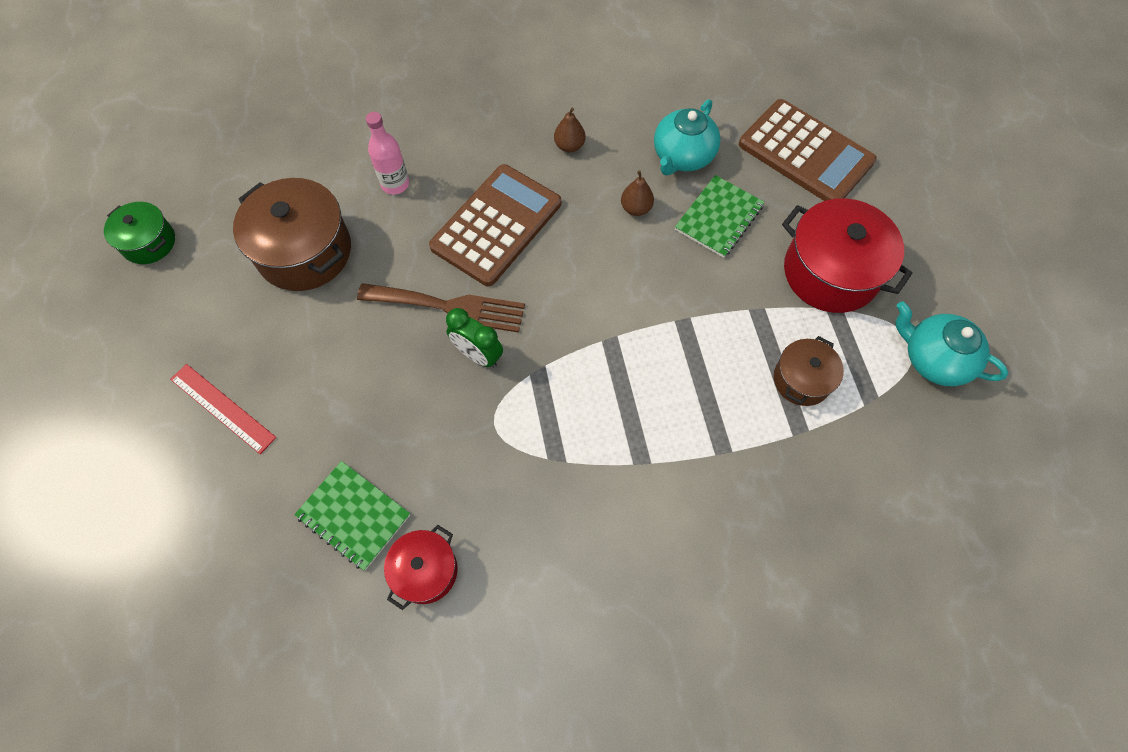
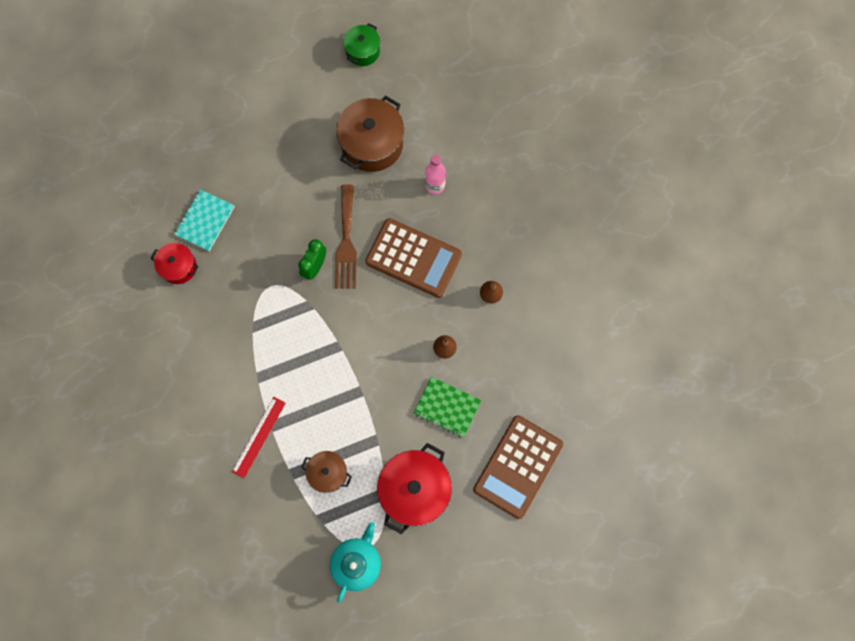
camera: 80 degrees right, 10 degrees up
(222, 408) = (259, 131): red ruler -> red ruler (259, 437)
(353, 515) = (205, 221): green notebook -> turquoise notebook
(682, 156) = (496, 376): turquoise teapot -> none

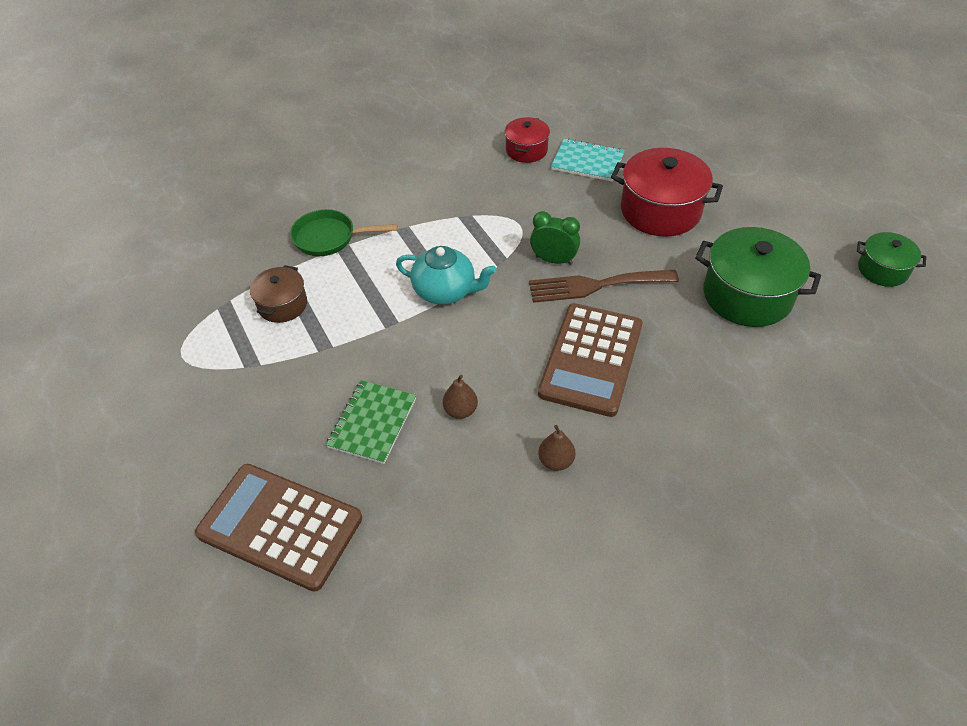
camera: 85 degrees right, 25 degrees down
(259, 437) = (329, 238): red ruler -> green pan
(357, 562) = (164, 346): turquoise teapot -> turquoise teapot (445, 291)
(372, 144) = (747, 295): brown pot -> green pot
(415, 489) = (254, 397): red pot -> red pot (660, 210)
(435, 185) = (712, 372): pink bottle -> none

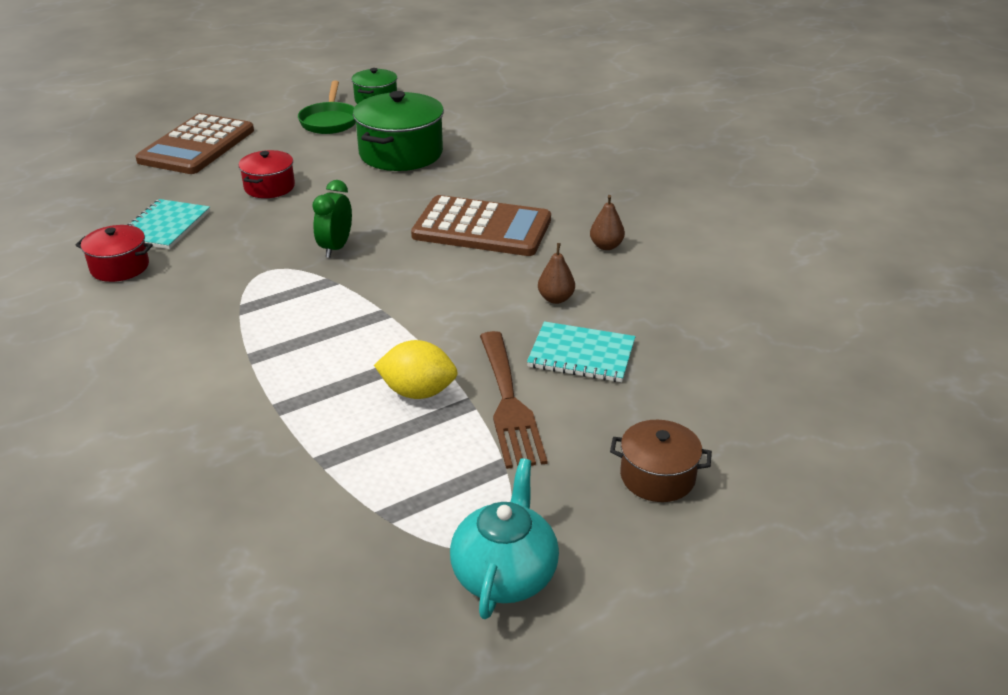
camera: 95 degrees left, 15 degrees down
(280, 526) = (730, 405): brown calculator -> brown calculator (197, 146)
(282, 305) = (390, 452): brown pot -> brown pot (657, 477)
(329, 238) = (254, 424): green pan -> green pan (329, 121)
(344, 317) = (418, 392): none -> yellow lemon
(372, 423) = (581, 354): green notebook -> turquoise notebook
(445, 291) = (377, 317): turquoise teapot -> turquoise teapot (505, 574)
(595, 285) = (379, 224): brown fork -> brown fork (509, 404)
(660, 210) = (269, 187): red pot -> red pot, size x0.57

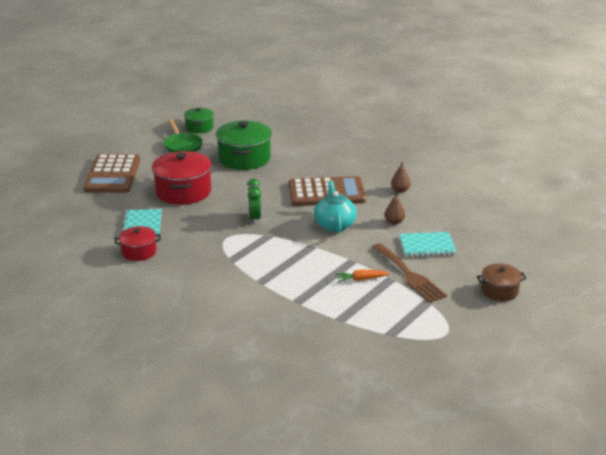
camera: 20 degrees left, 5 degrees down
(269, 187) = (183, 192): red pot -> red pot, size x1.77
(418, 392) = (361, 279): yellow lemon -> orange carrot
(505, 574) = (461, 343): turquoise teapot -> turquoise teapot (334, 225)

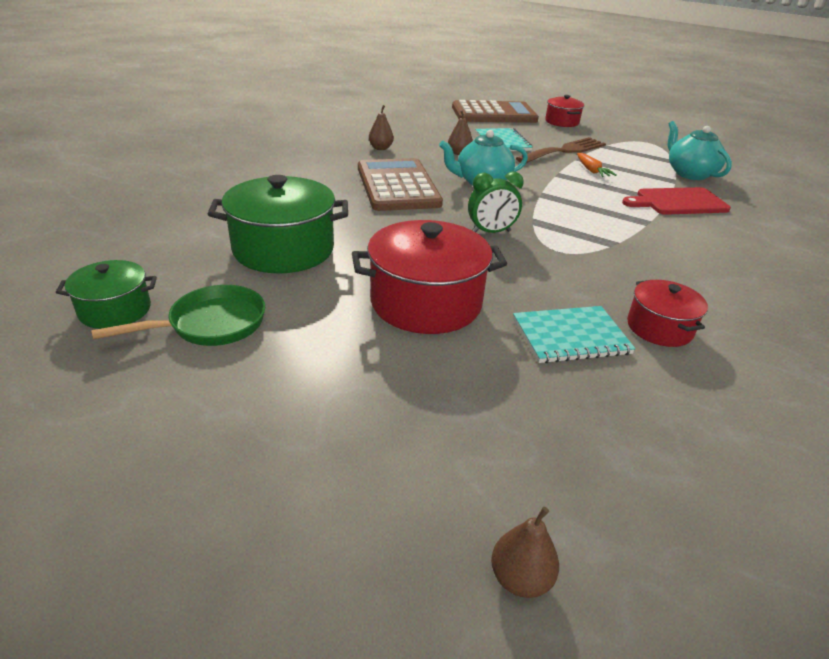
camera: 100 degrees left, 5 degrees up
(34, 194) = (520, 578): none -> brown pear
(112, 175) = (365, 417): brown calculator -> brown calculator (494, 114)
(295, 307) = (678, 202): none -> red cutting board
(358, 334) = (689, 173): none -> turquoise teapot
(499, 291) = (562, 122): brown pot -> red pot

